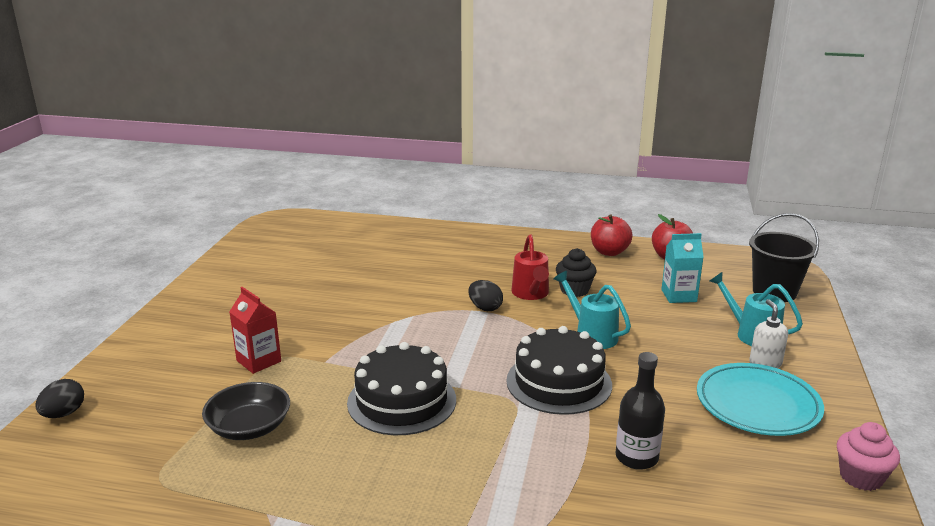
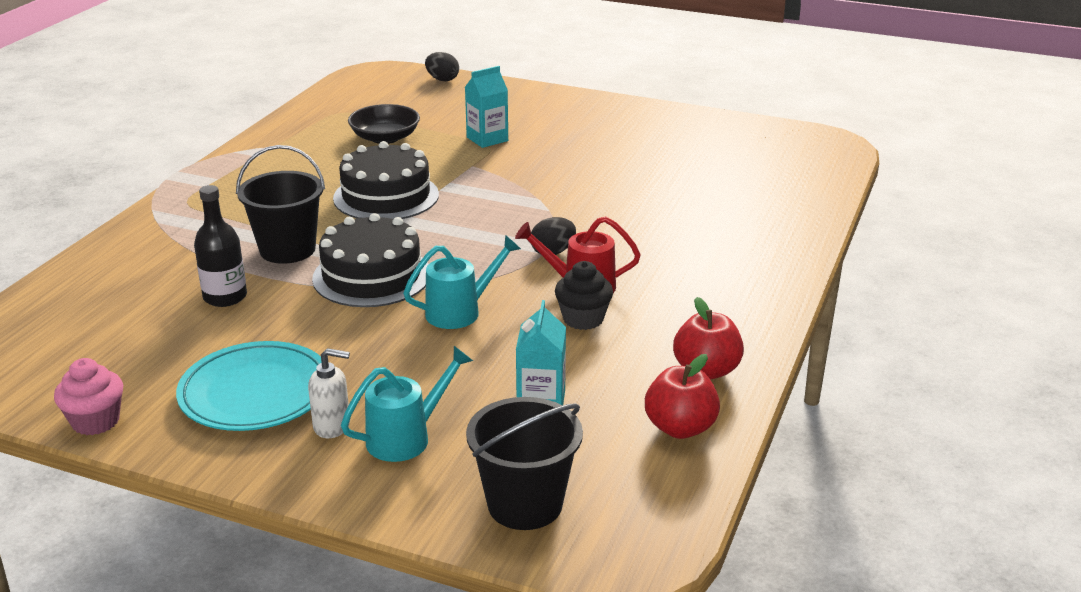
camera: 100 degrees right, 5 degrees up
(259, 361) = (487, 139): red carton -> turquoise carton
(532, 440) = (287, 250): none -> black bucket

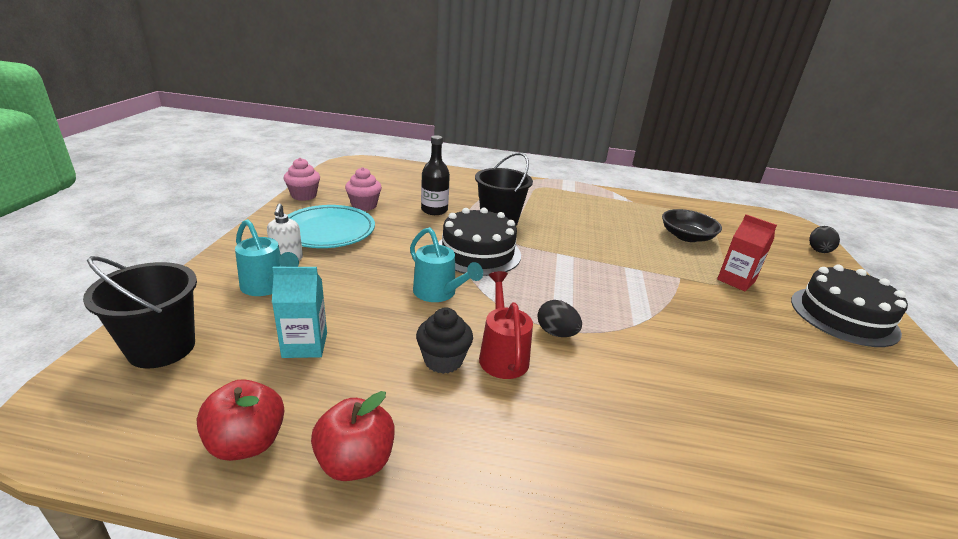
camera: 75 degrees right, 0 degrees up
(174, 359) = (364, 205): none -> pink cupcake
(386, 196) = (596, 246): black cake -> black cake (843, 316)
(487, 139) = (736, 280): turquoise carton -> red carton

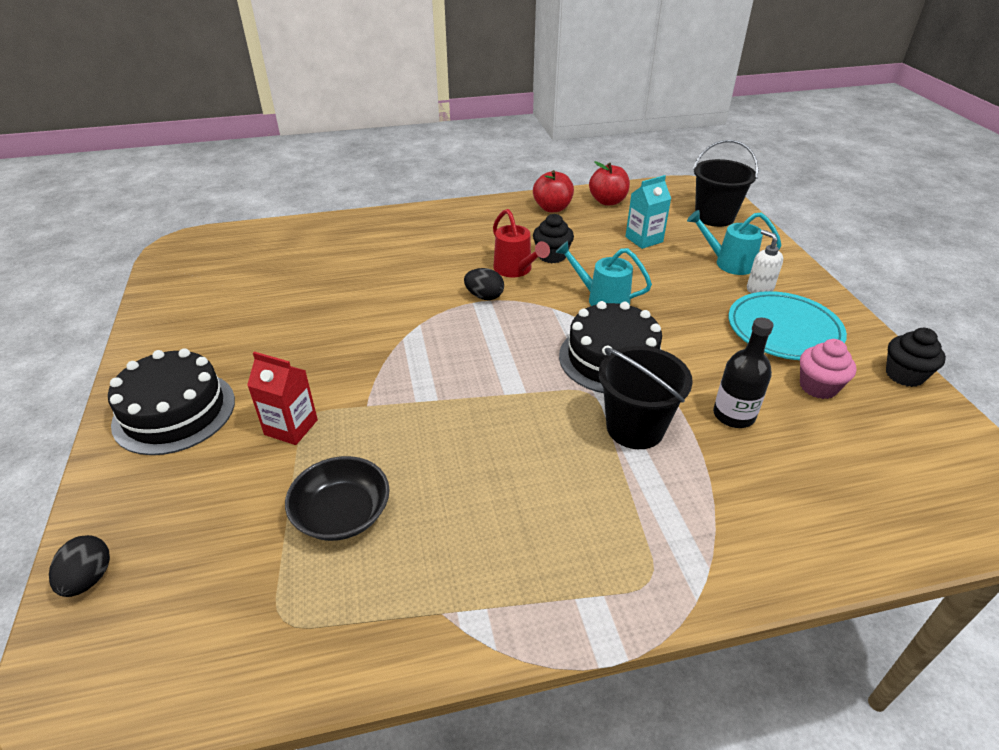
camera: 160 degrees right, 10 degrees up
(304, 195) = (904, 375): pink cupcake -> black cupcake

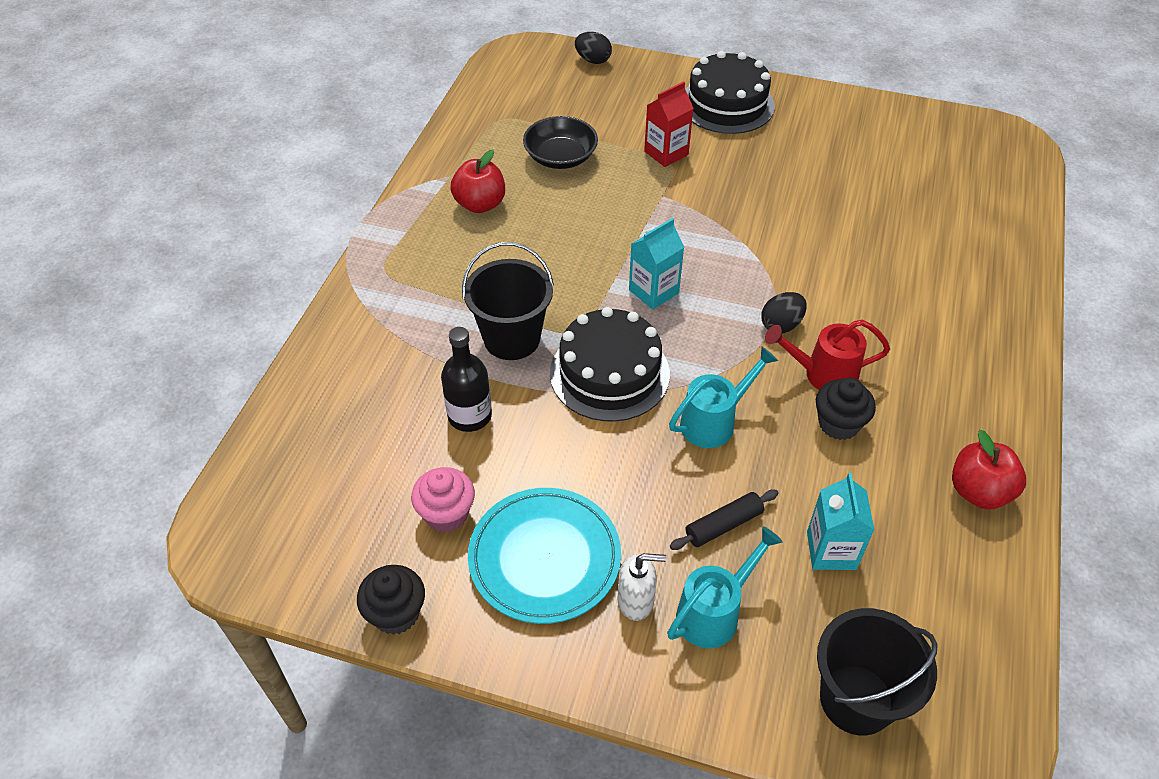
camera: 120 degrees right, 10 degrees up
(503, 366) = (653, 291): none -> turquoise carton
(607, 201) = (975, 577): red apple -> red apple (480, 204)
(673, 275) = (723, 525): none -> black rolling pin

